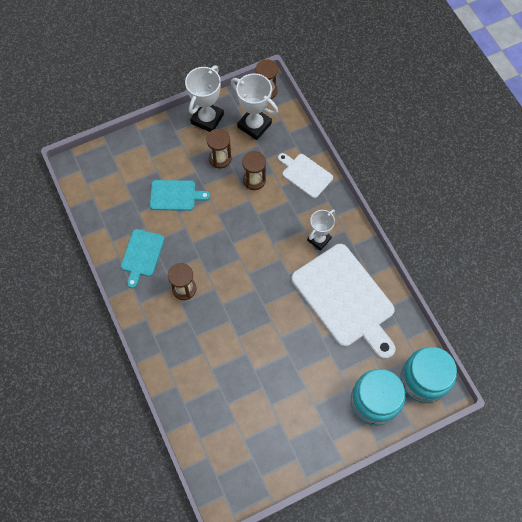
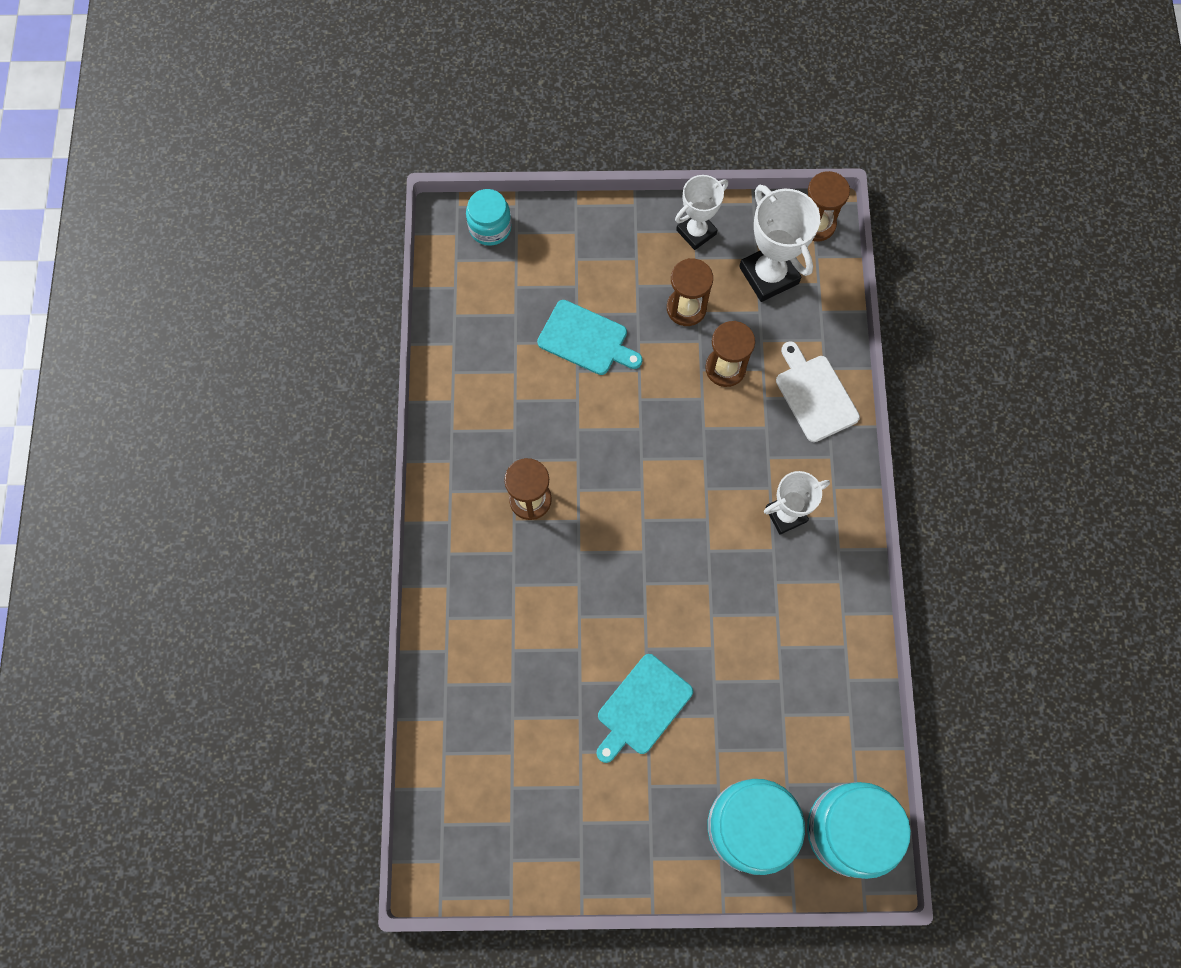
camera: 25 degrees right, 5 degrees up
(97, 160) = (490, 227): none -> turquoise jar
(142, 255) = (489, 415): turquoise cutting board -> turquoise cutting board (642, 707)
(207, 119) = (696, 232): white trophy -> white trophy, size x0.66
(345, 299) = (782, 634): white cutting board -> none

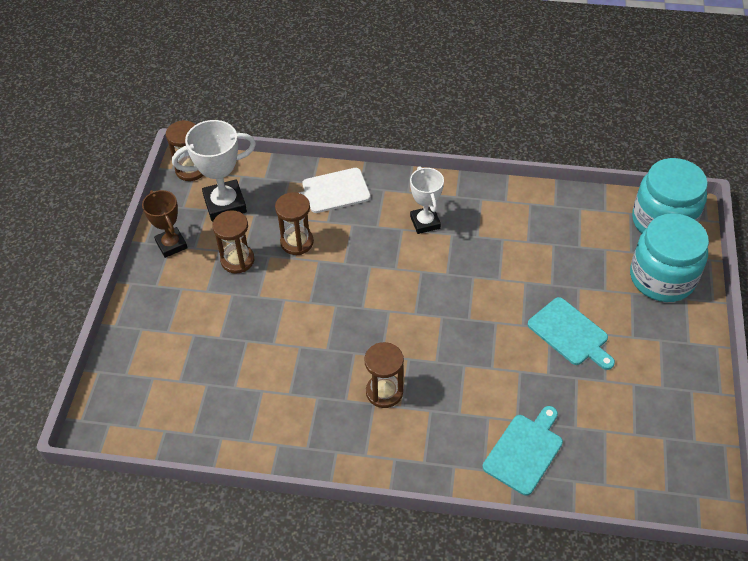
camera: 80 degrees left, 20 degrees down
(490, 227) = (113, 395): turquoise jar -> none
(586, 339) = (246, 333): turquoise cutting board -> turquoise cutting board (524, 451)
(696, 232) = (171, 245): white trophy -> brown trophy

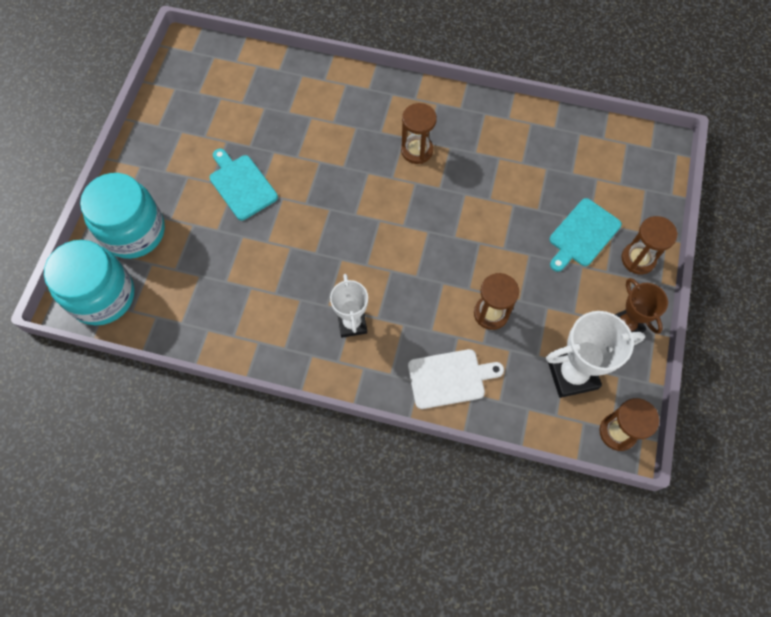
camera: 175 degrees left, 15 degrees up
(237, 260) = (553, 298): brown hourglass -> brown hourglass (638, 259)
(524, 451) = (311, 94): turquoise cutting board -> turquoise cutting board (582, 235)

